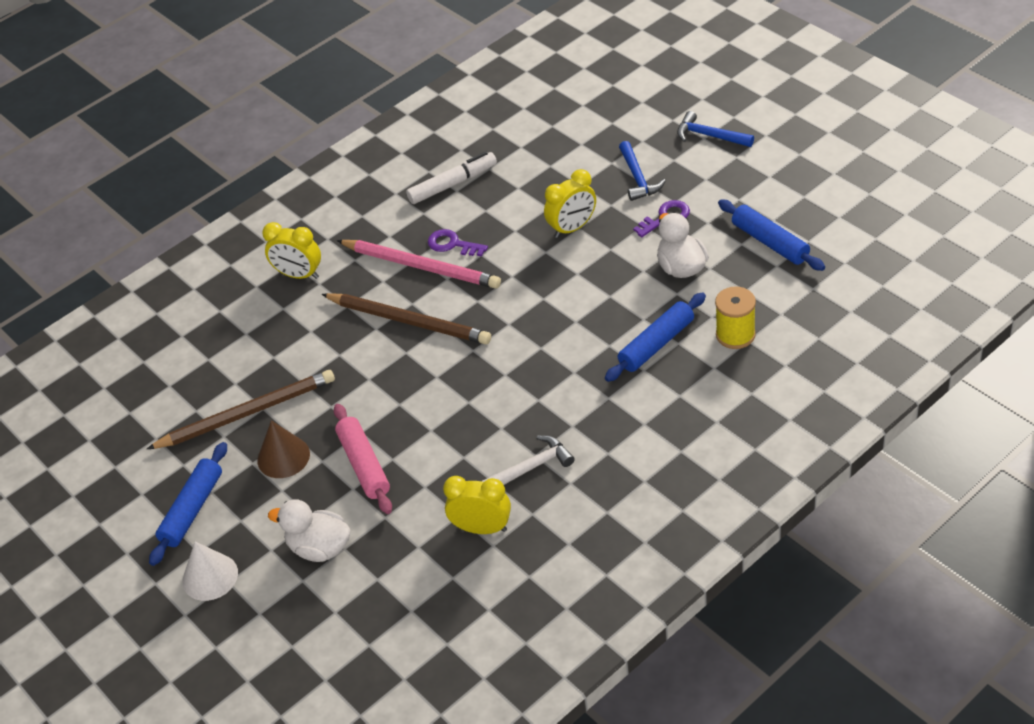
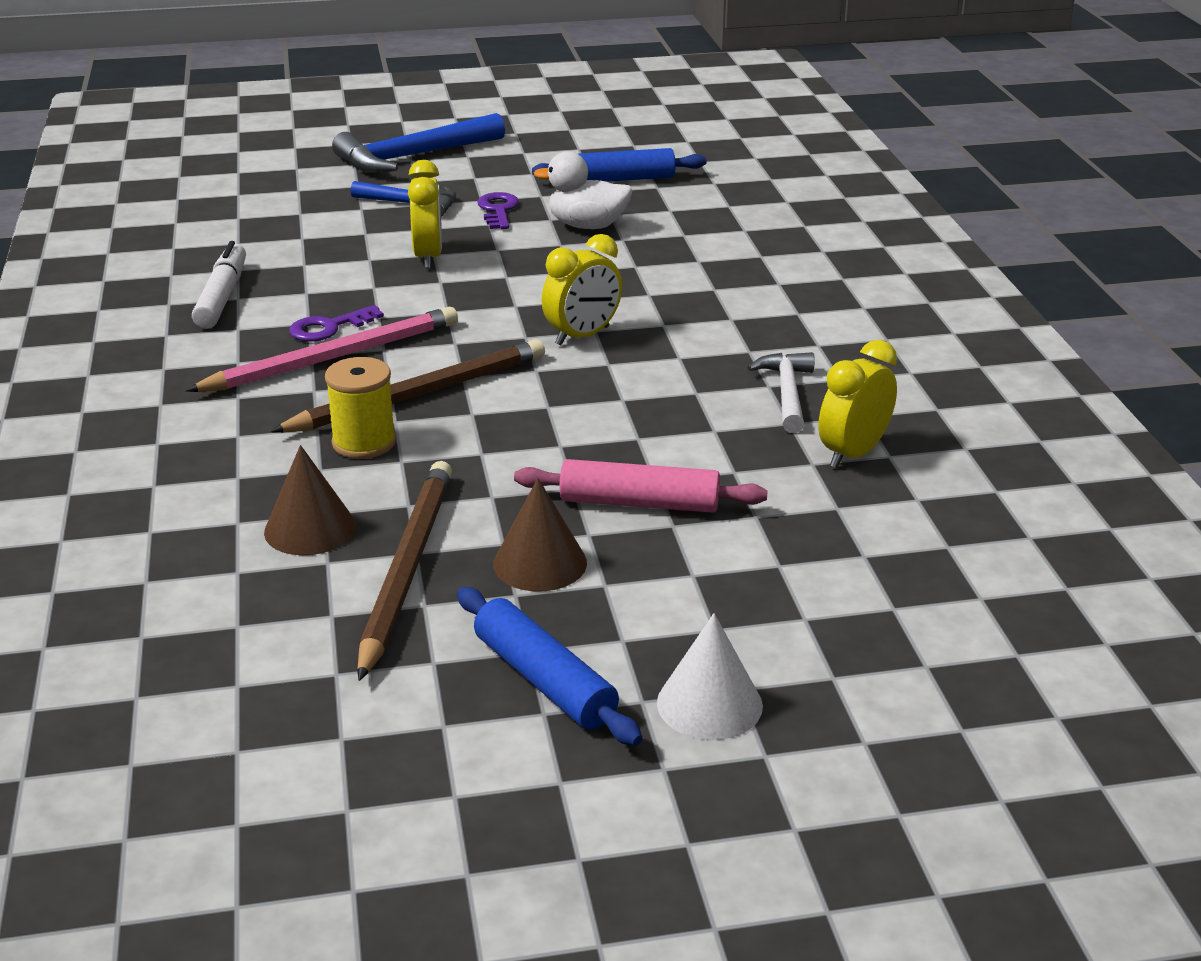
camera: 65 degrees left, 15 degrees down
(257, 360) = (310, 529): none -> brown cone
(299, 275) = (193, 445): yellow clock -> yellow clock (582, 336)
(319, 548) = (757, 584): white duck -> none
(656, 344) = (684, 271): blue rolling pin -> none
(709, 136) = (413, 156): blue hammer -> blue hammer, size x1.68
(735, 335) = (728, 232): yellow spool -> yellow spool (364, 443)

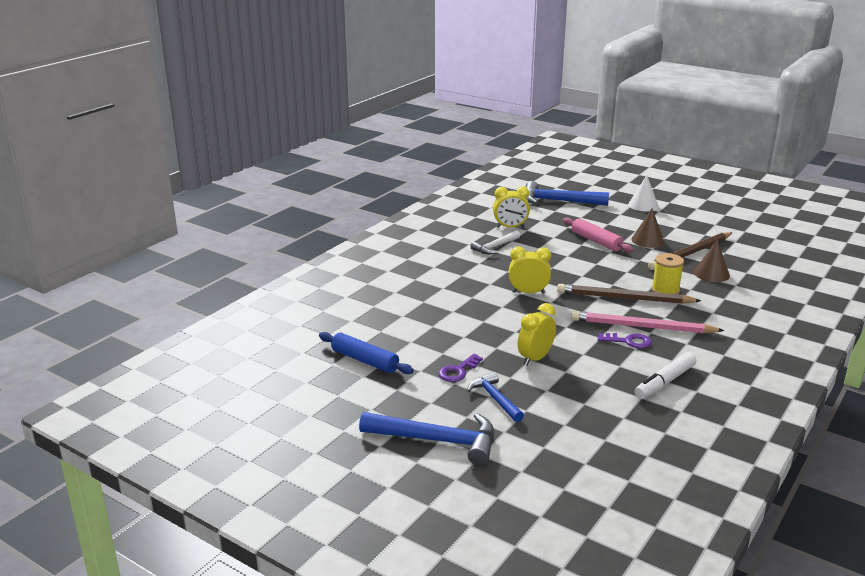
camera: 135 degrees left, 5 degrees down
(544, 680) = (679, 221): blue rolling pin -> none
(587, 226) = (434, 340): white duck -> none
(913, 595) = (558, 201): none -> blue hammer

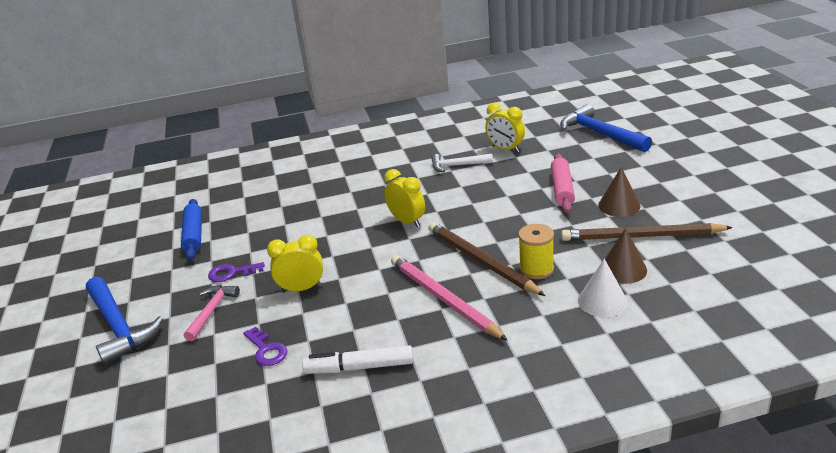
camera: 45 degrees right, 5 degrees up
(495, 399) = (211, 311): blue hammer -> pink hammer
(628, 341) = (404, 309): purple key -> purple key (266, 350)
(643, 205) = (686, 162): white cone -> white cone (602, 301)

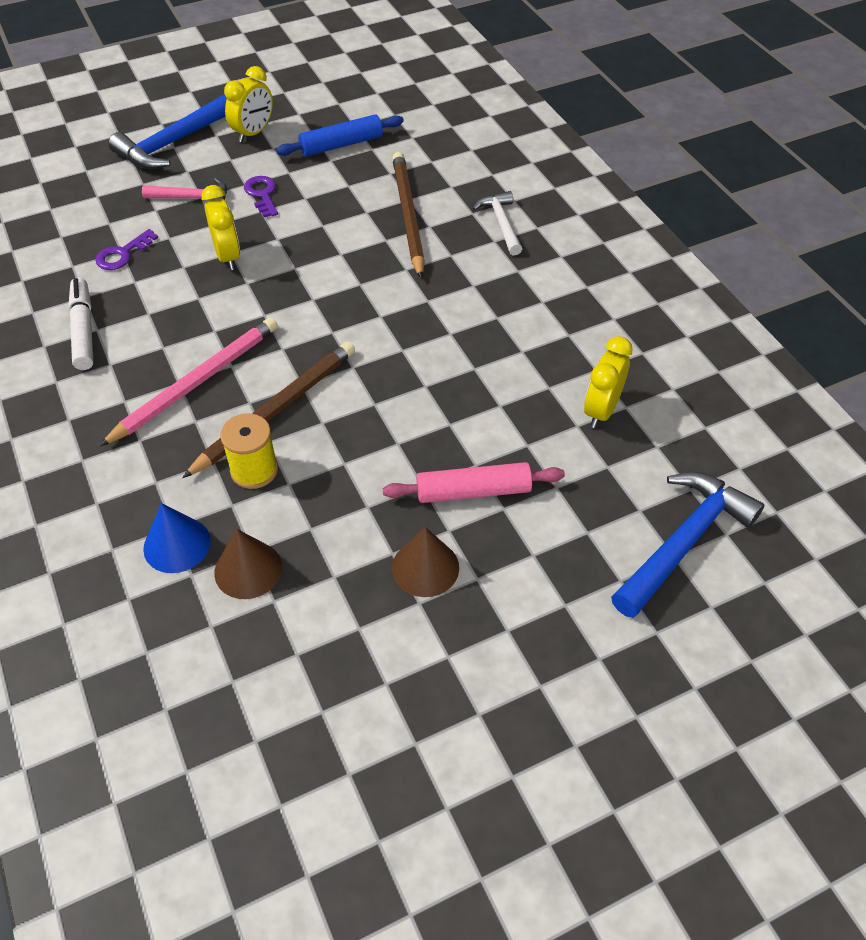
camera: 75 degrees right, 20 degrees up
(407, 221) = (373, 323): yellow clock -> yellow clock (253, 133)
(457, 165) = (537, 357): white hammer -> white hammer (501, 223)
(602, 301) = (177, 544): white cone -> blue cone
(641, 236) = (333, 595): brown pencil -> brown pencil (408, 216)

